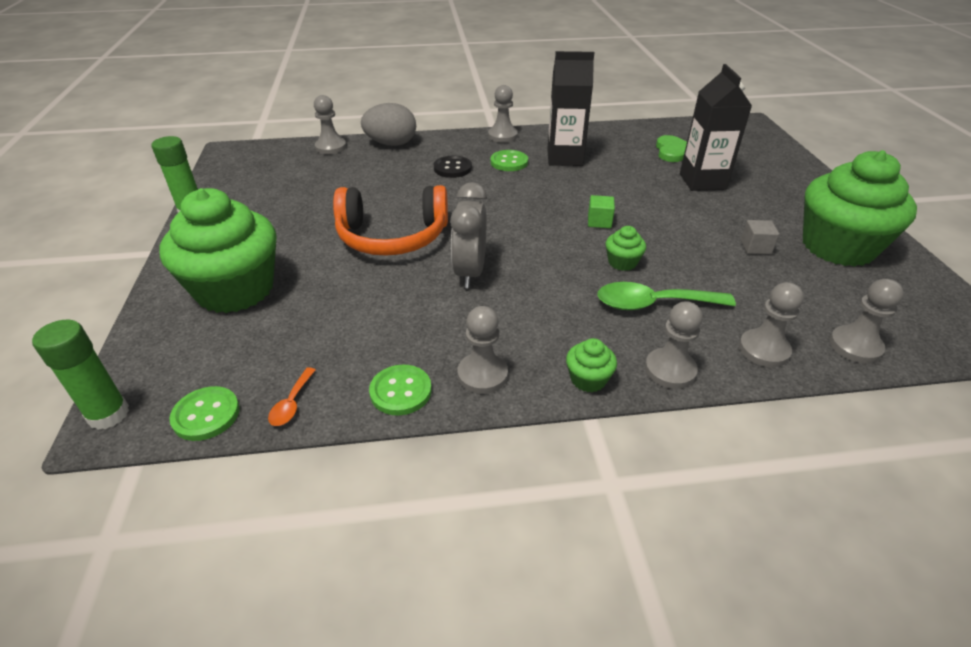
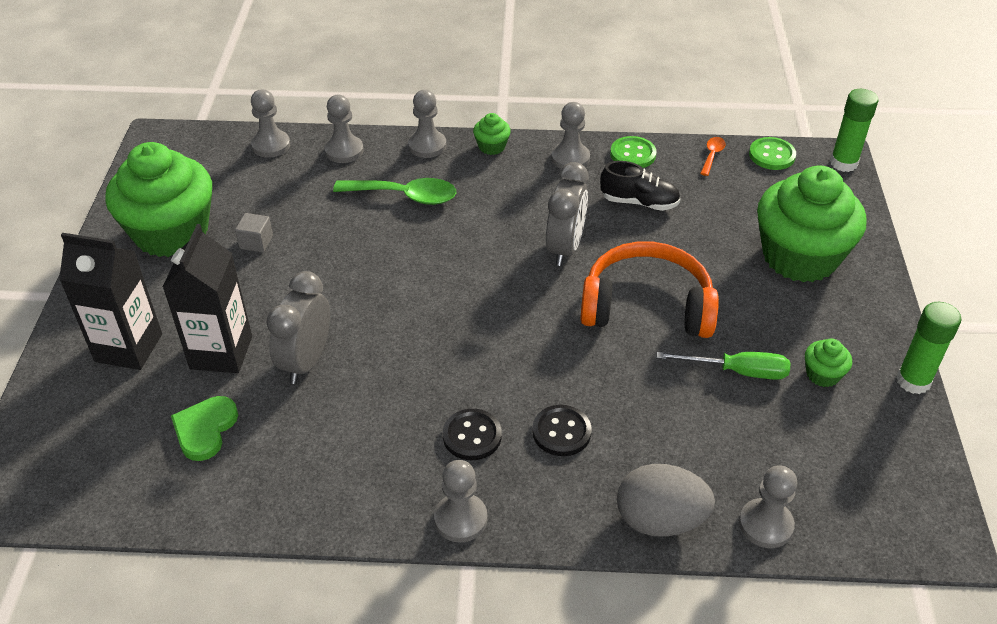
camera: 170 degrees left, 5 degrees up
(326, 205) = (737, 371): none -> green screwdriver
(395, 326) = (639, 202): none -> black shoe
(509, 162) = (472, 436): green button -> black button
(565, 158) = (382, 435): black carton -> black carton (128, 348)
(599, 222) = (400, 298): green cube -> none
(622, 262) = (406, 241): green cupcake -> green cupcake (822, 374)
(640, 182) = (306, 361): none -> grey clock

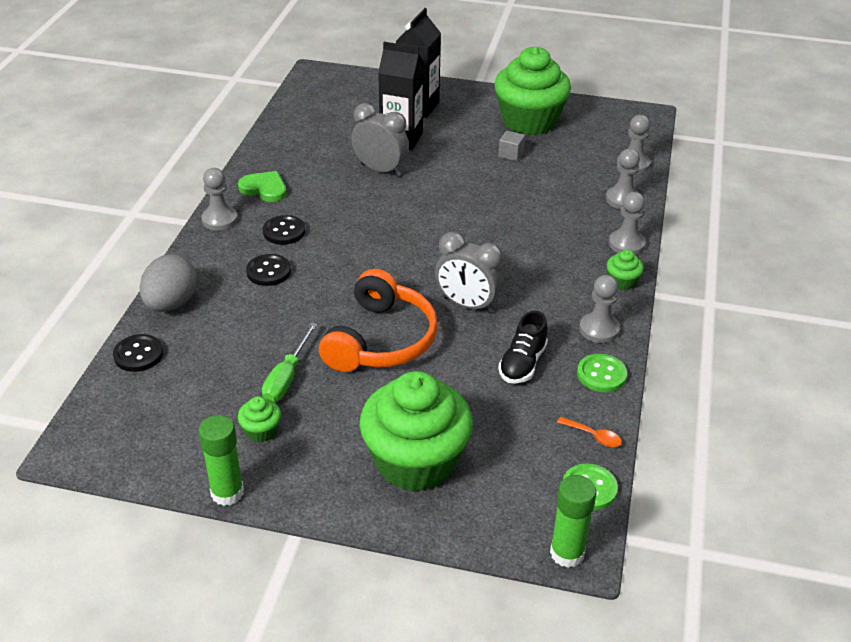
camera: 100 degrees right, 5 degrees down
(205, 429) = (337, 132): green heart -> green heart (264, 189)
(405, 196) = (555, 226): green spoon -> none
(765, 524) = (138, 354): grey pawn -> black button

